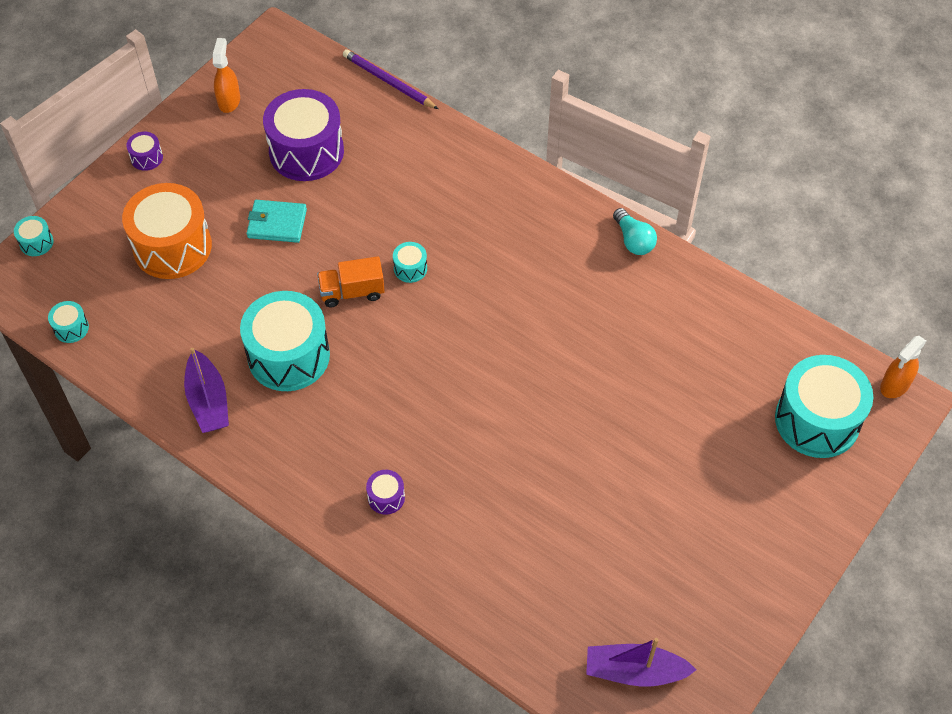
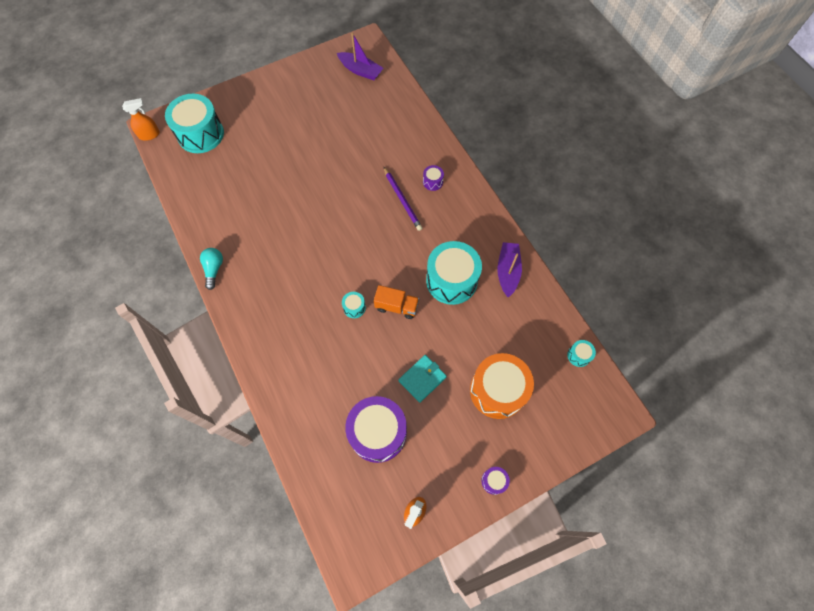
camera: 155 degrees left, 10 degrees up
(36, 242) = (590, 436): turquoise drum -> none
(277, 223) = (422, 379): turquoise wallet -> turquoise wallet turned 75 degrees counterclockwise
(388, 82) = (289, 474): purple pencil -> purple pencil (402, 200)

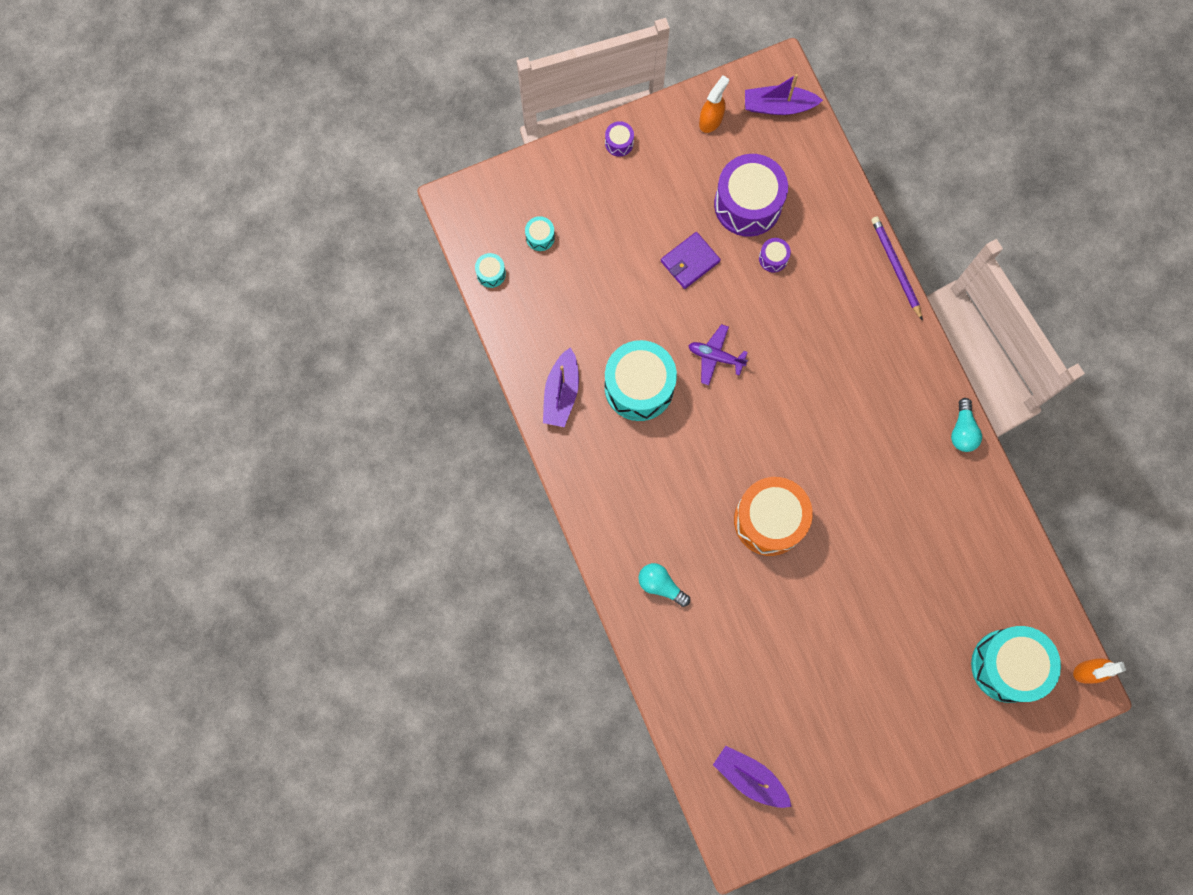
camera: 175 degrees left, 10 degrees up
(354, 307) = (771, 360): turquoise drum -> turquoise drum (540, 237)
(354, 532) = (778, 106): none -> purple boat
(397, 306) = (715, 356): orange truck -> purple plane
(402, 200) = (696, 518): purple pencil -> purple pencil (895, 267)
(422, 160) = (661, 585): none -> turquoise light bulb
(422, 379) = (690, 261): turquoise wallet -> purple wallet
(432, 182) = (649, 545): purple drum -> purple drum (773, 258)
(497, 391) = (599, 240): orange drum -> orange drum (769, 520)

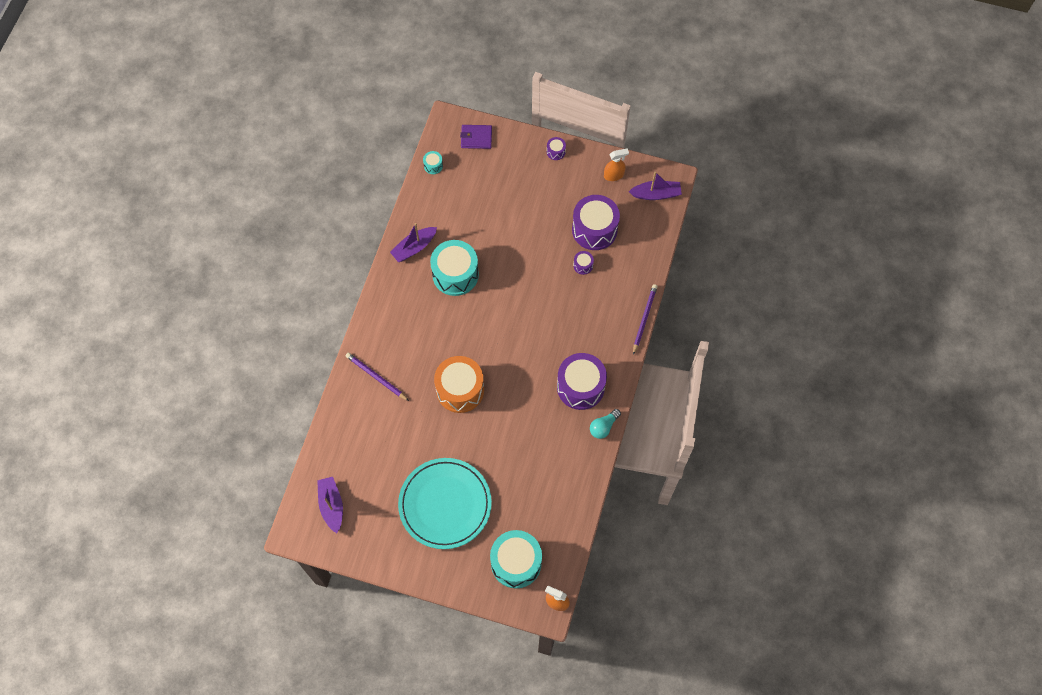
camera: 40 degrees right, 10 degrees down
(540, 237) = (473, 167): turquoise drum -> none
(661, 585) = (376, 377): turquoise light bulb -> purple pencil
(690, 261) = (538, 234): purple wallet -> purple wallet (476, 138)
(715, 356) = (508, 290): purple plane -> none
(778, 106) = (656, 194): purple boat -> purple boat turned 135 degrees clockwise
(873, 666) = (445, 504): none -> turquoise plate
(897, 405) = (580, 387): none -> purple drum

